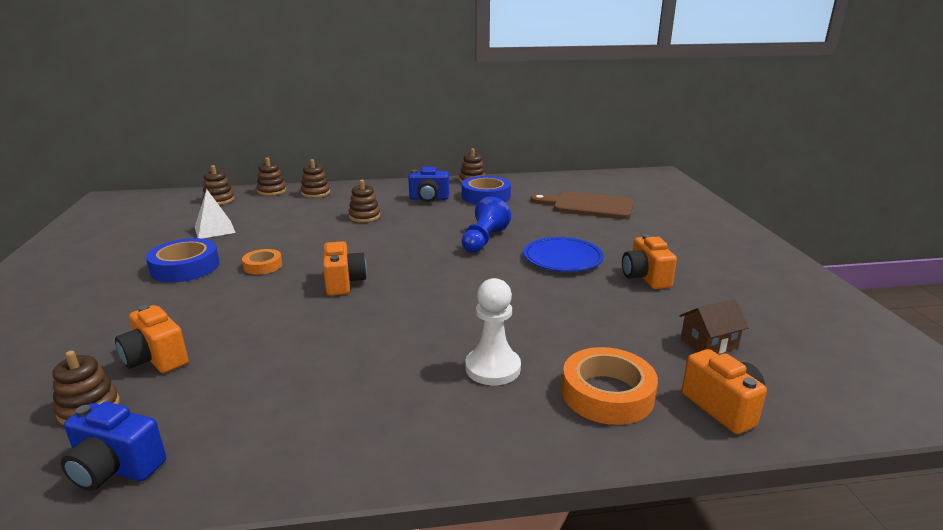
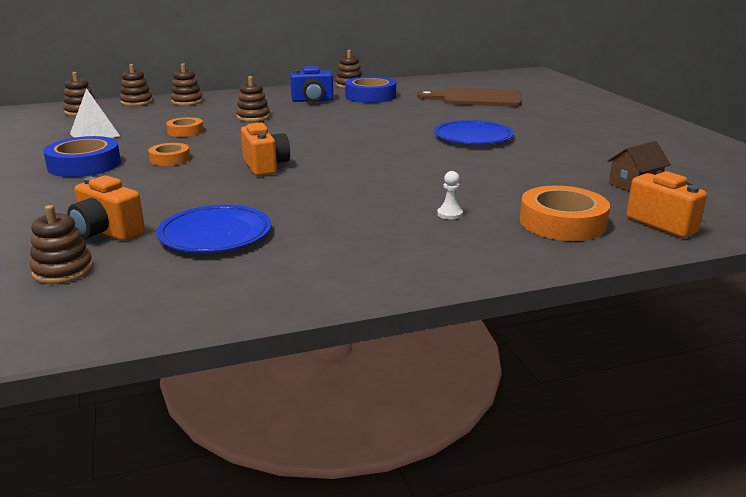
camera: 10 degrees left, 0 degrees up
(116, 469) = (126, 307): blue camera -> none
(251, 373) = (215, 234): none -> blue plate
(295, 231) = (185, 131): none -> orange tape
(484, 240) = (388, 128): blue pawn -> none
(493, 368) = (450, 214): white pawn -> white pawn, size x0.48
(645, 278) = (557, 146): orange camera -> none

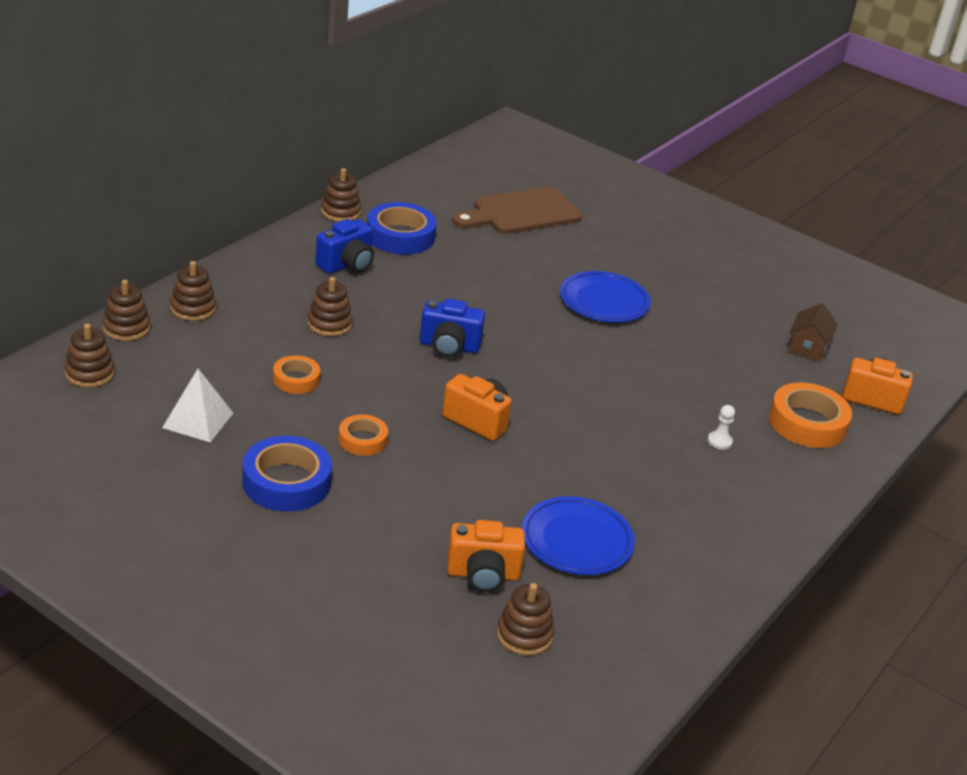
camera: 40 degrees left, 10 degrees up
(313, 136) = (449, 346): none -> blue camera

